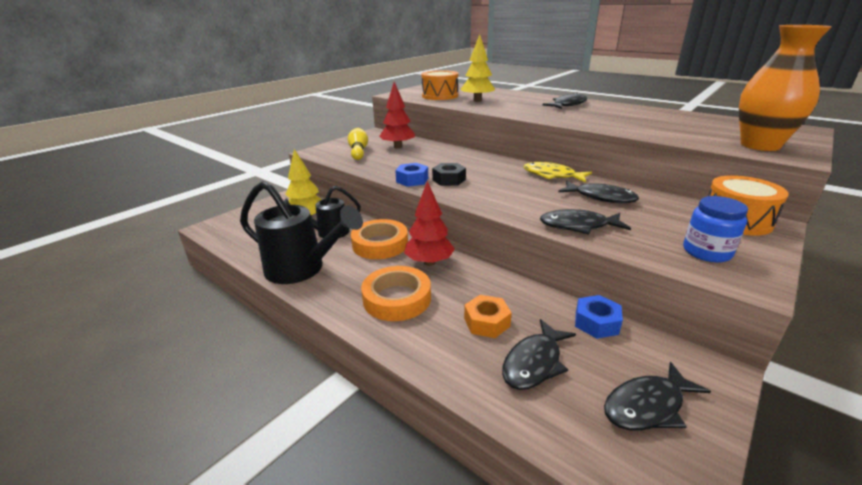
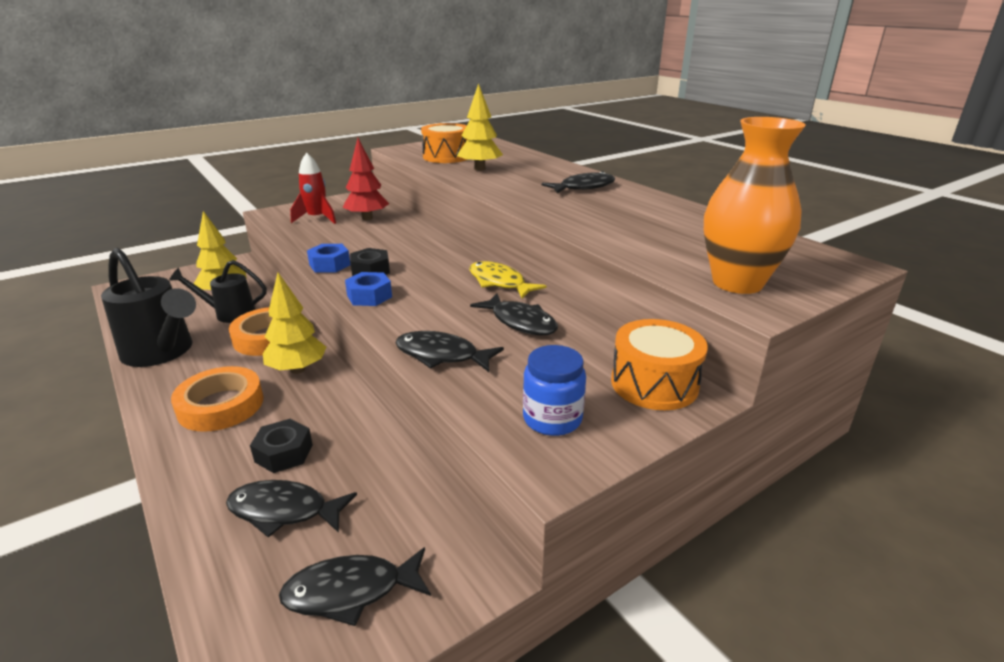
camera: 15 degrees right, 0 degrees up
(358, 151) = (317, 218): yellow bowling pin -> red rocket
(429, 262) = (297, 369): red tree -> yellow tree
(486, 322) = (284, 453): orange nut -> black nut
(534, 362) = (284, 511): black fish -> black fish turned 45 degrees clockwise
(596, 323) = (403, 481): blue nut -> blue nut (369, 296)

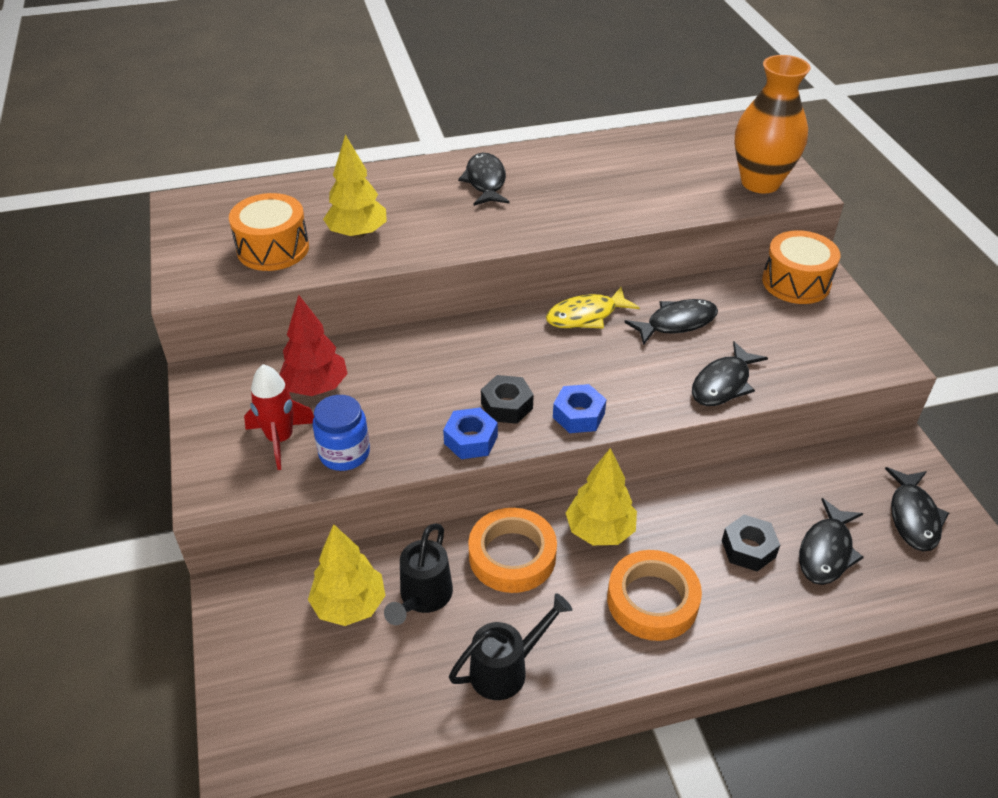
camera: 70 degrees left, 15 degrees up
(162, 352) = (505, 669): black watering can -> black watering can, size x0.62
(552, 419) = (831, 344): blue jar -> blue jar (344, 453)

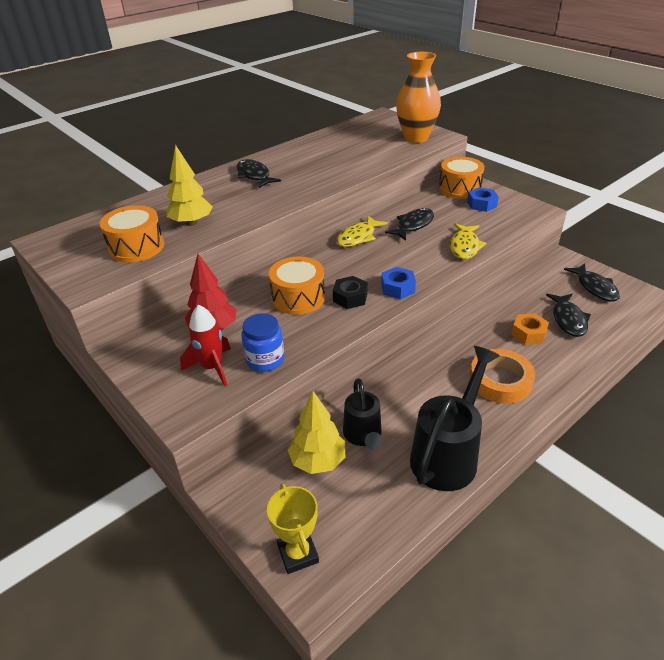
camera: 25 degrees left, 5 degrees down
(254, 705) = (298, 554): none -> yellow trophy
(443, 381) = (298, 297): none -> orange drum
(470, 440) = (343, 323): blue nut -> blue nut (481, 204)
(505, 669) = (447, 454): black watering can -> black watering can, size x1.62
(512, 555) = (400, 389): orange tape -> none
(599, 531) = (441, 356): yellow tree -> none
(723, 383) = (464, 246): black fish -> yellow fish
(748, 549) = (528, 334): black nut -> orange nut

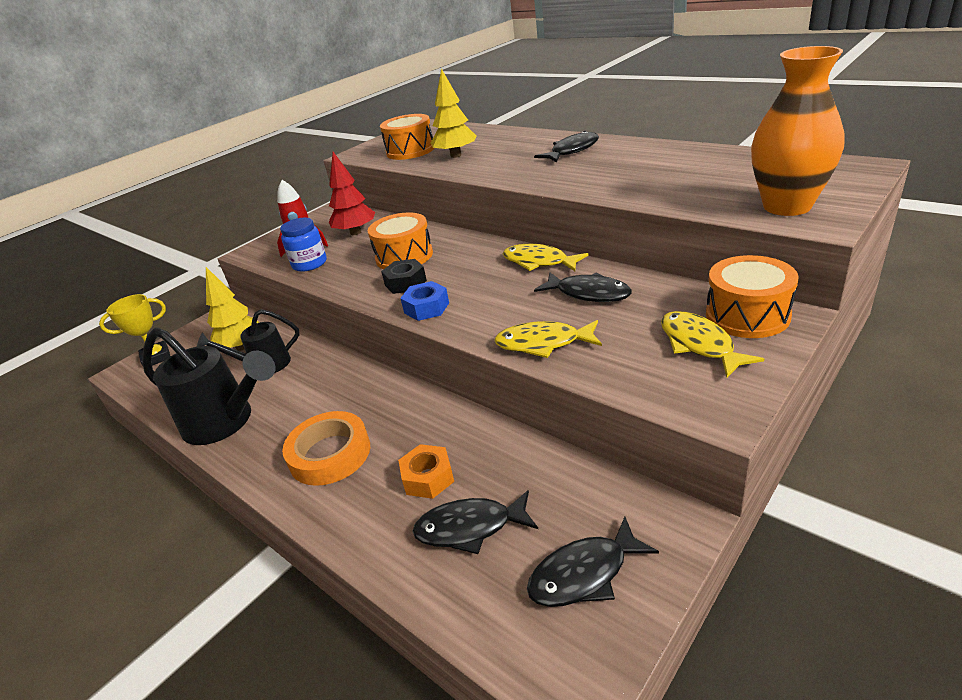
camera: 85 degrees right, 5 degrees down
(481, 204) = (699, 344): blue nut -> yellow fish

